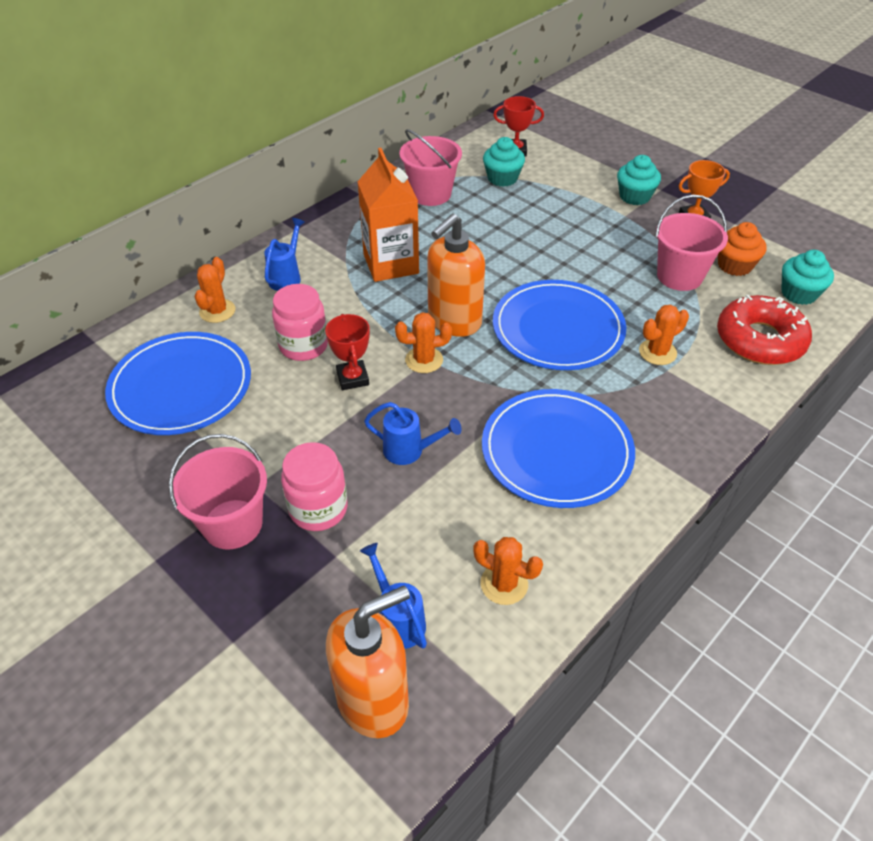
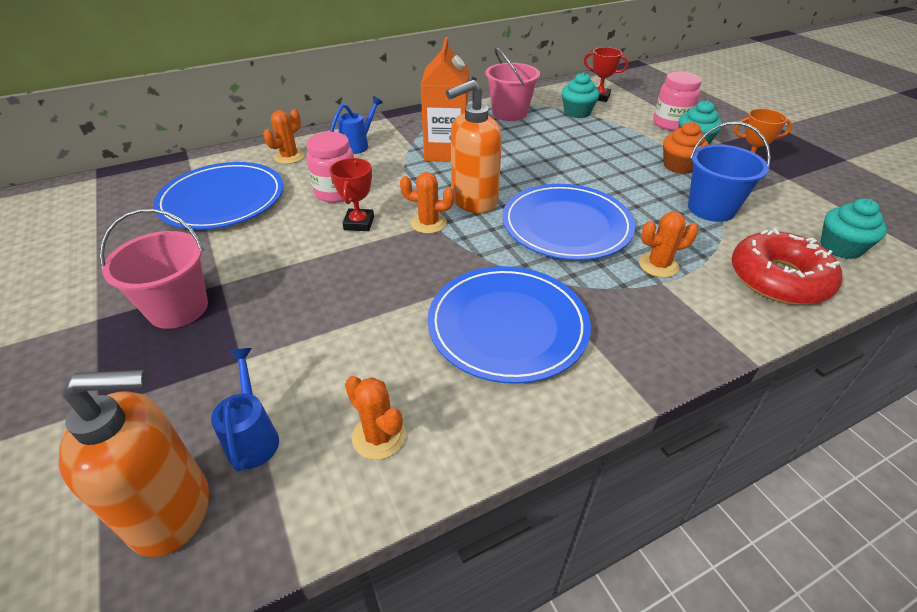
camera: 20 degrees right, 5 degrees down
(318, 509) = (256, 316): pink jar -> pink jar (670, 124)
(409, 451) = (368, 290): blue watering can -> none
(679, 276) = (711, 208): pink bucket -> blue bucket
(734, 265) = (775, 211): orange cupcake -> orange cupcake (679, 166)

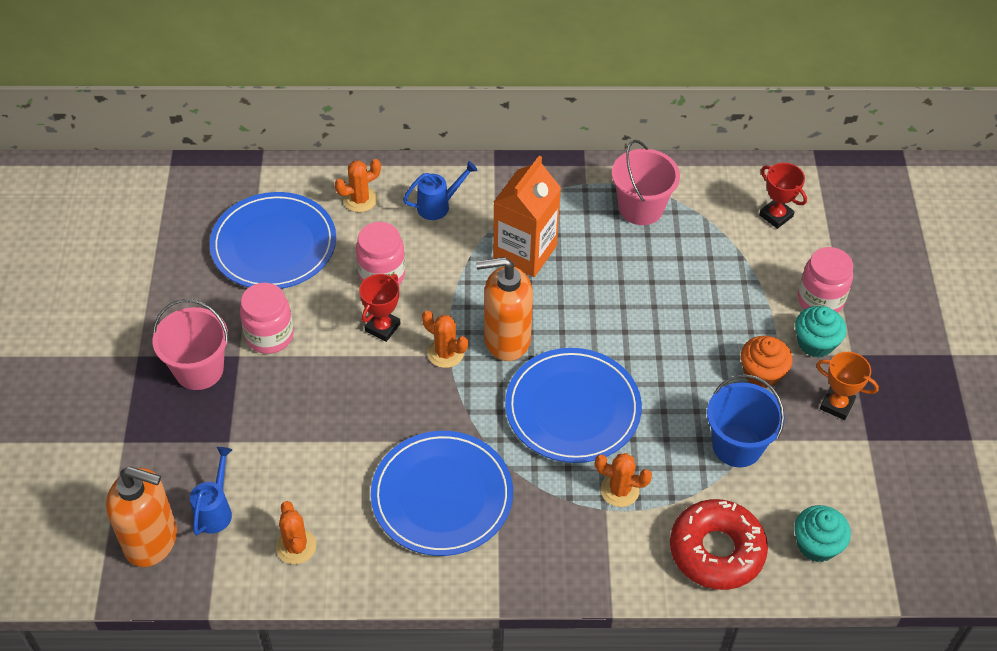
camera: 25 degrees right, 10 degrees up
(248, 260) = (269, 336): none -> pink jar
(577, 112) = (723, 236): turquoise cupcake -> none

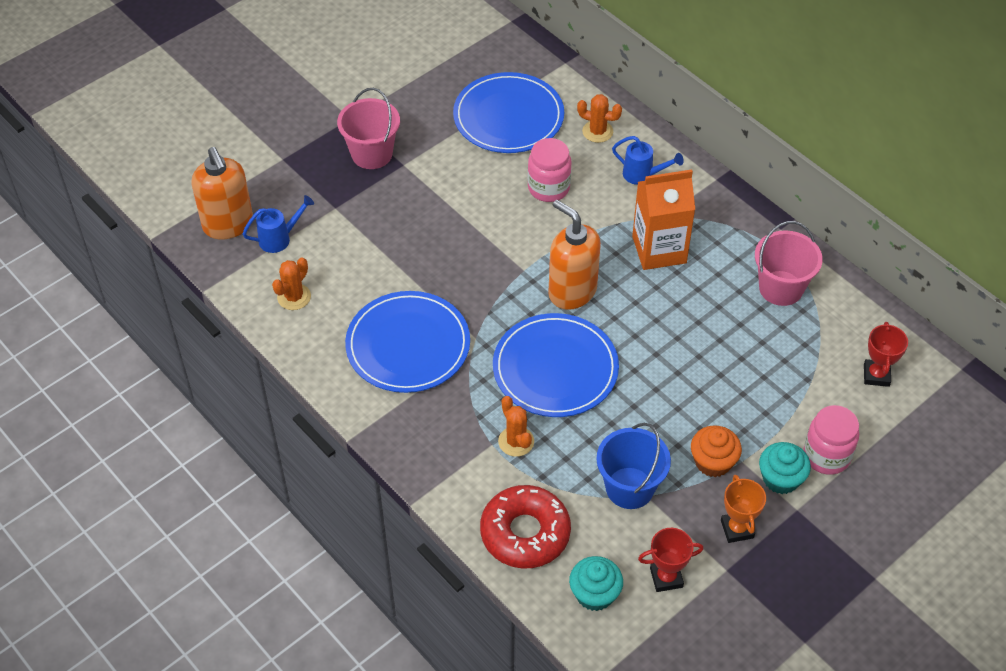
camera: 50 degrees right, 0 degrees up
(269, 336) = (435, 168): pink jar -> none
(382, 327) = (506, 219): red trophy -> red trophy (666, 578)
(445, 353) = (523, 267): orange cactus -> none

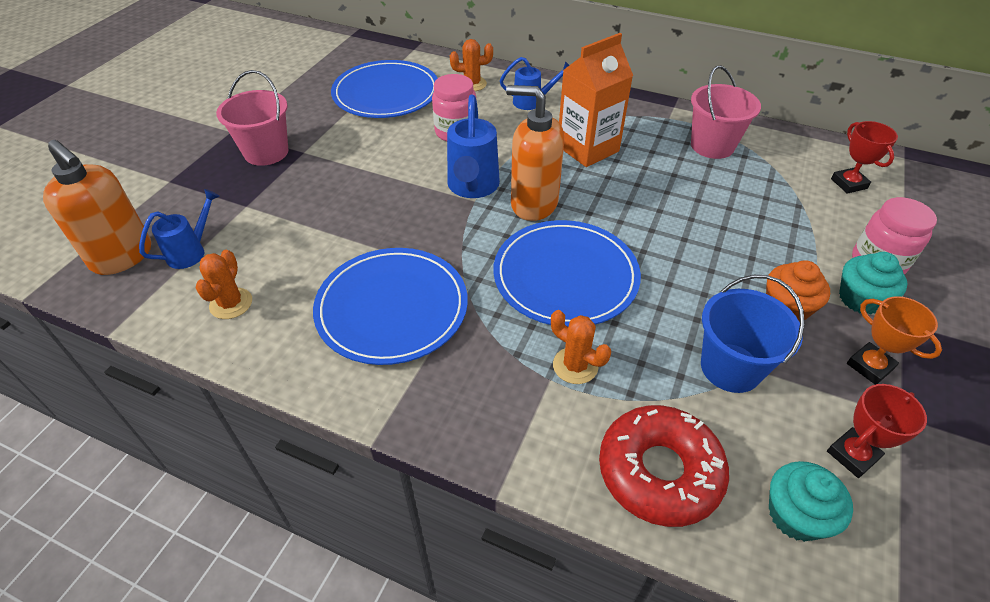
camera: 25 degrees left, 5 degrees down
(529, 256) = (472, 187): none -> blue watering can

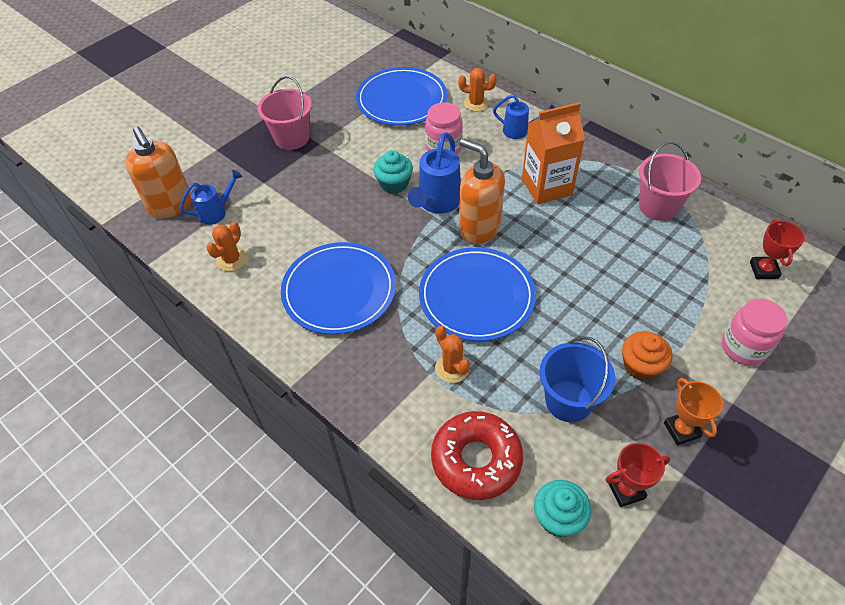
camera: 20 degrees right, 5 degrees up
(860, 299) = (708, 375): turquoise cupcake -> turquoise cupcake (394, 184)

